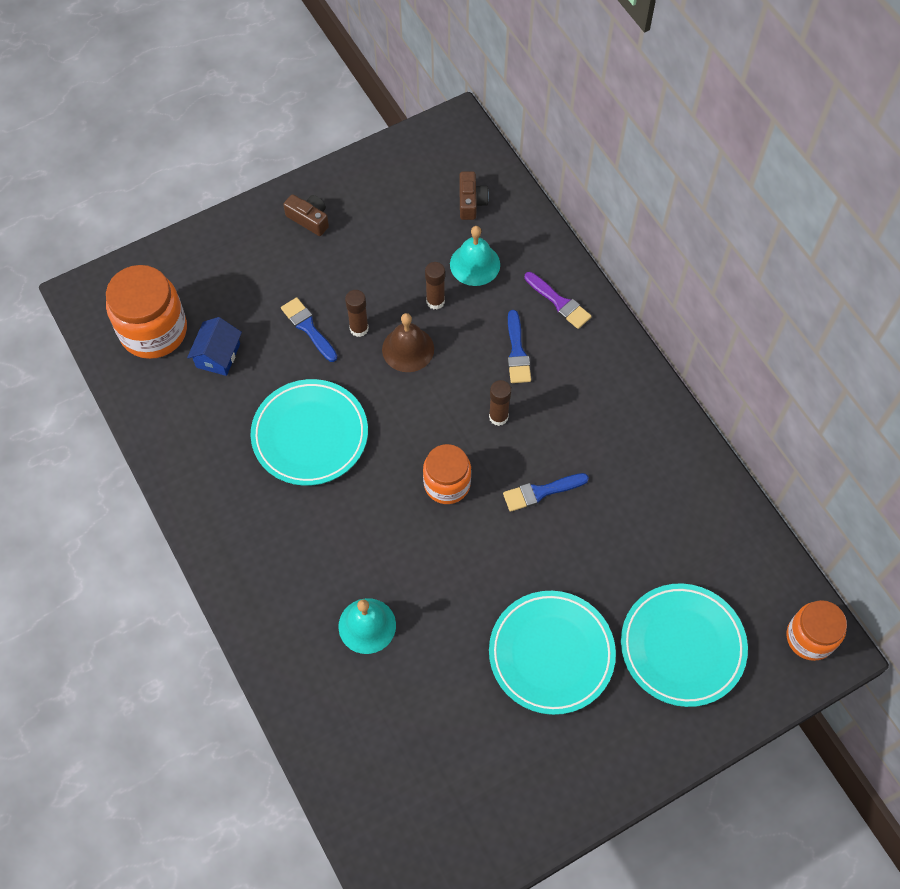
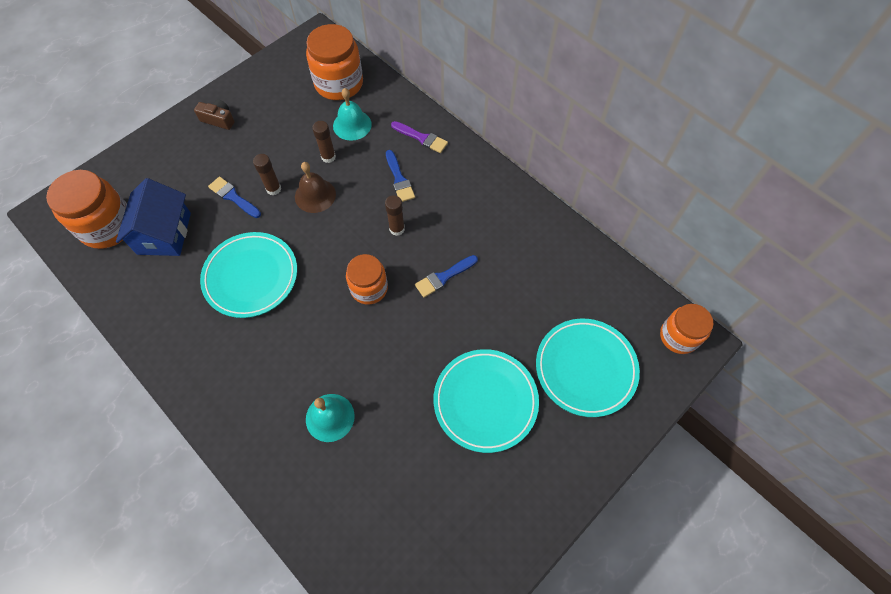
camera: 15 degrees left, 0 degrees up
(218, 355) = (164, 233): blue house -> blue house, size x1.62
(471, 202) = (339, 83): brown camera -> orange jar

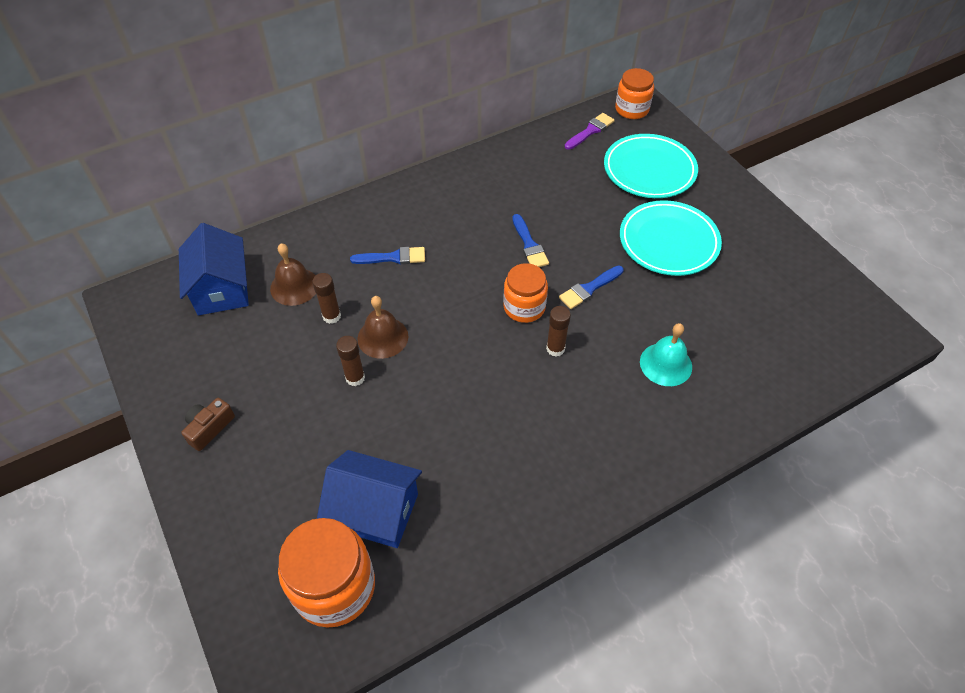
camera: 75 degrees left, 10 degrees down
(233, 197) = (349, 423): blue brush -> blue brush (589, 289)
(251, 277) = (475, 416): turquoise plate -> none
(339, 83) = (221, 289): orange jar -> blue house
(352, 125) = (294, 286): turquoise bell -> brown bell
(397, 229) = (458, 271): brown glue stick -> brown glue stick (555, 348)
(421, 138) = (345, 228): purple brush -> purple brush (590, 131)

